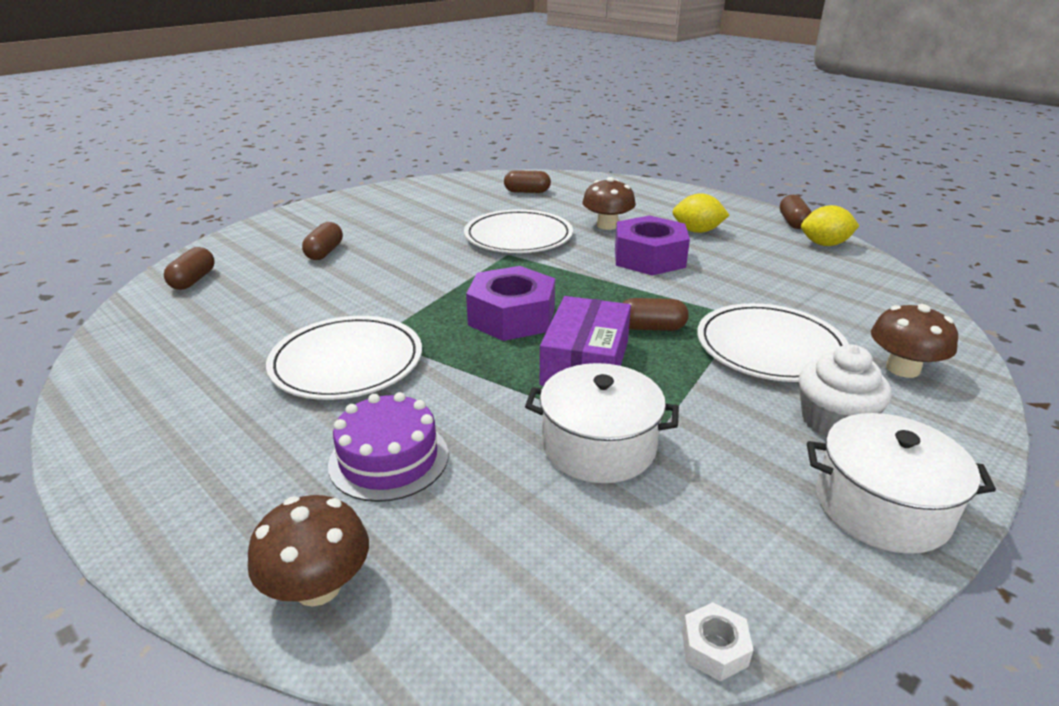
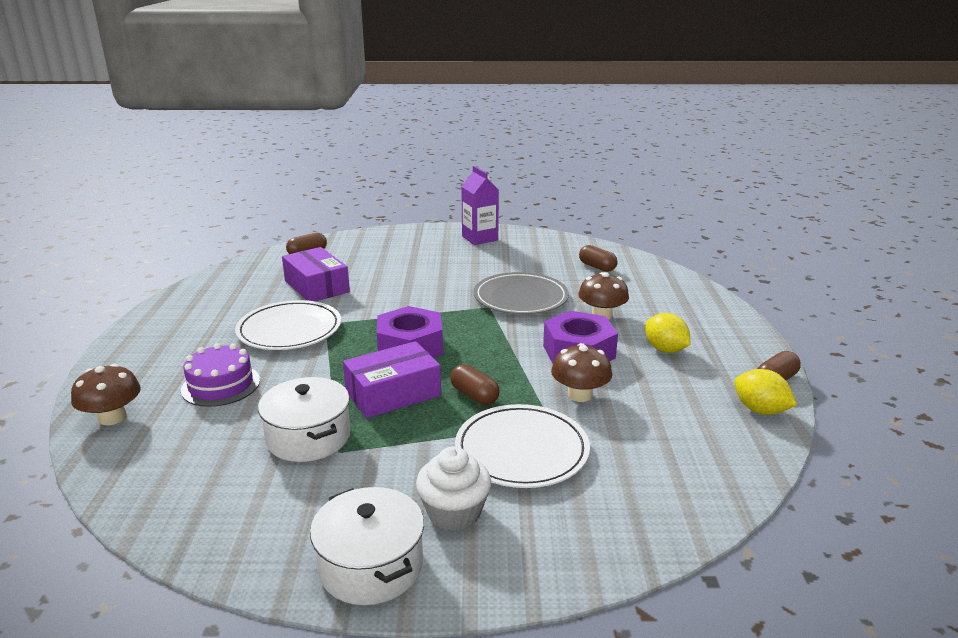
camera: 45 degrees right, 5 degrees down
(283, 308) = (316, 286): none -> purple box
(325, 252) = (392, 262): brown capsule -> none
(373, 202) = (480, 238): none -> purple carton
(518, 237) = (520, 298): white plate -> grey plate
(714, 648) = (171, 546): white nut -> none
(902, 368) = (585, 520): brown mushroom -> brown mushroom (579, 395)

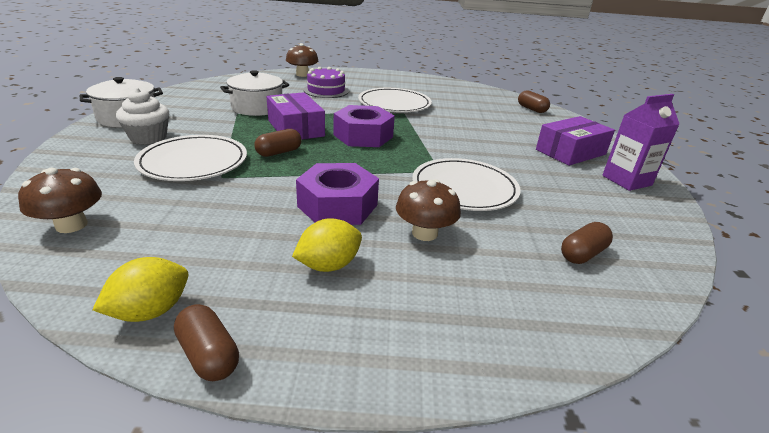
camera: 90 degrees right, 5 degrees up
(316, 286) = (467, 111): purple box -> purple box (570, 152)
(520, 298) = (464, 188): grey plate -> white plate
(579, 395) = (256, 195): brown mushroom -> brown mushroom (71, 225)

